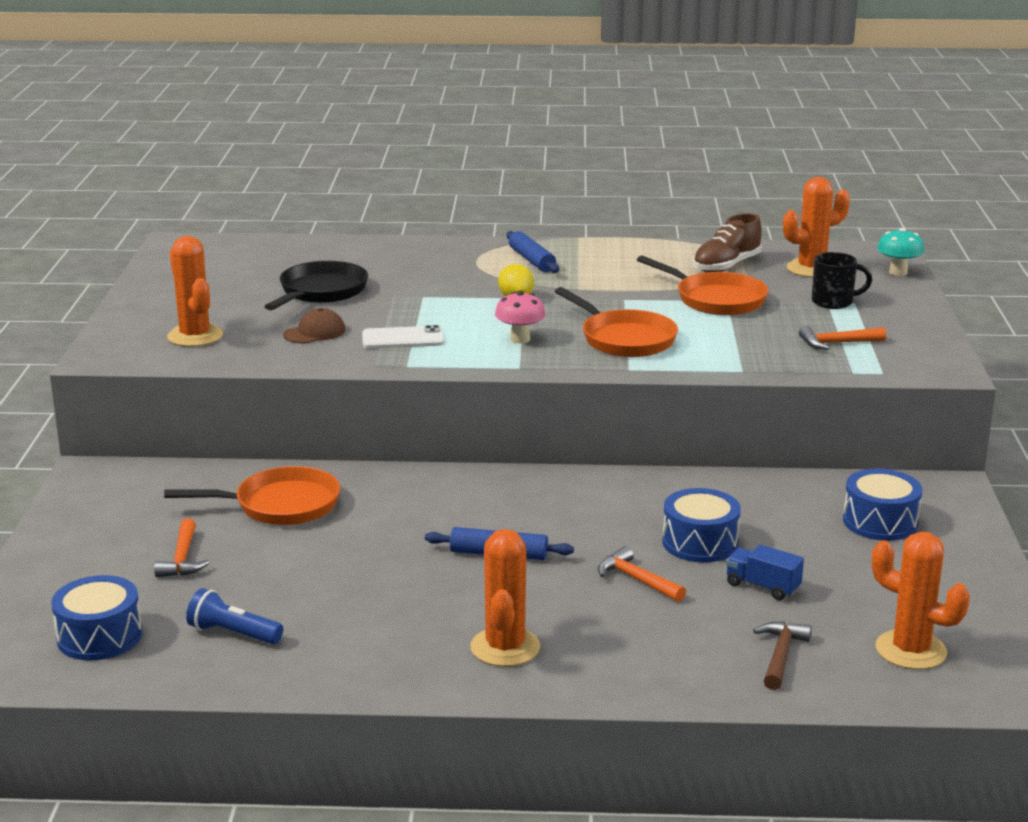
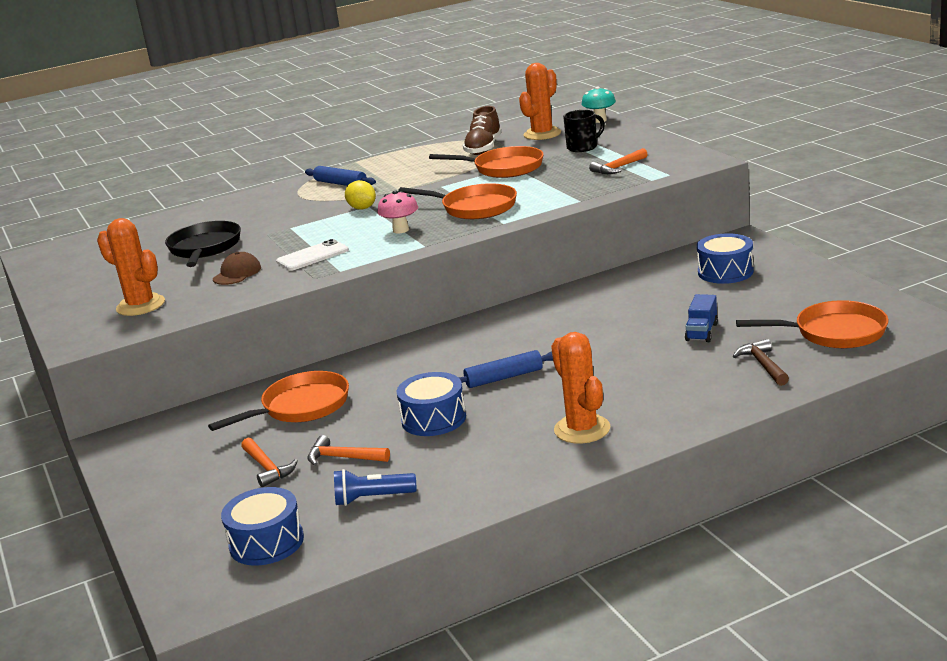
camera: 25 degrees left, 0 degrees up
(636, 579) = (617, 358): orange hammer -> orange hammer (343, 458)
(700, 543) = (630, 322): blue drum -> blue drum (433, 419)
(762, 586) = (701, 332): blue truck -> blue truck turned 75 degrees counterclockwise
(910, 650) = (834, 332): orange cactus -> orange pan

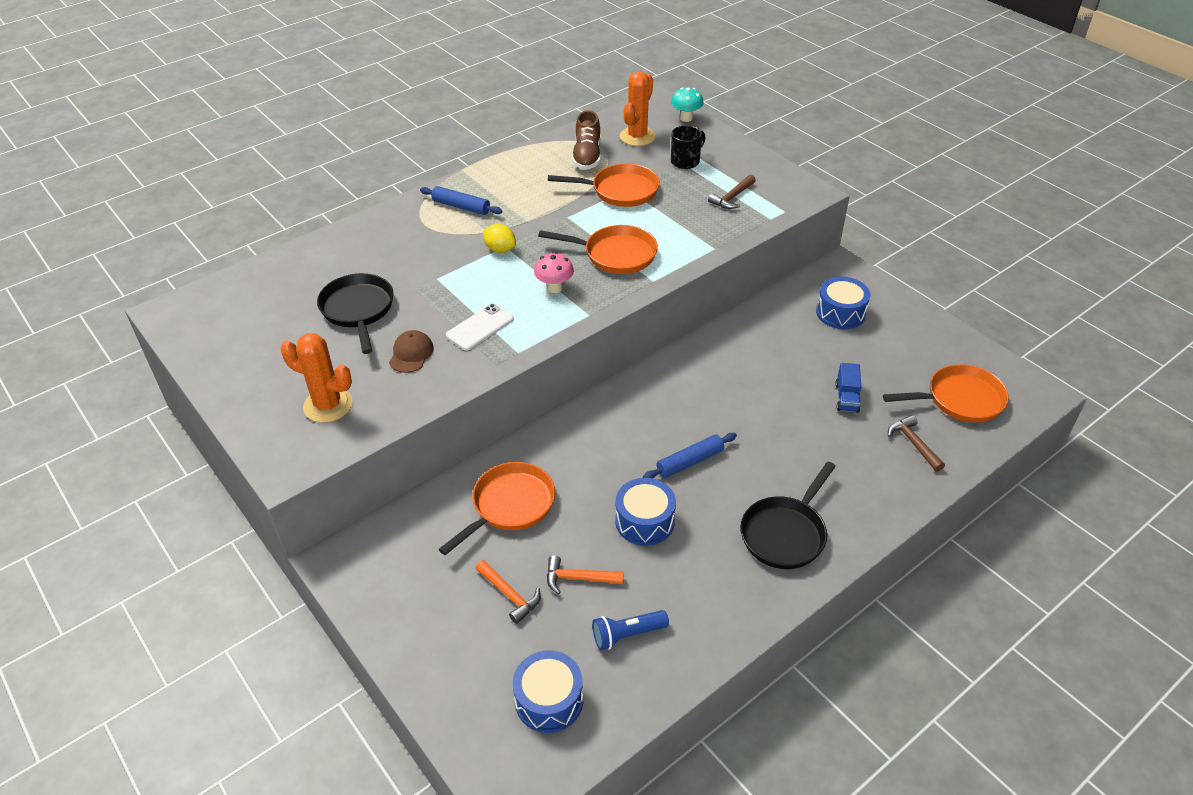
camera: 15 degrees left, 20 degrees up
(582, 429) = (785, 533): orange cactus -> black pan
(618, 168) = (732, 197): orange hammer -> brown hammer

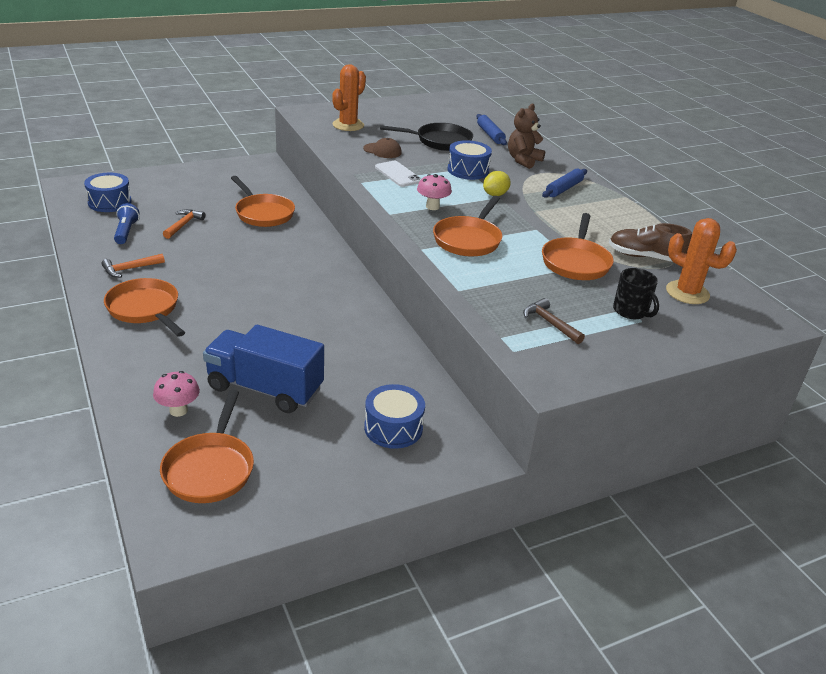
camera: 100 degrees right, 10 degrees down
(393, 239) = (523, 160): none -> brown teddy bear
(510, 595) = (192, 203): orange hammer -> orange hammer (130, 269)
(644, 521) = (208, 256): blue drum -> blue drum (468, 170)
(686, 118) = (735, 334): turquoise mushroom -> none
(690, 462) = (249, 286): blue rolling pin -> blue rolling pin (490, 135)
(785, 533) = (145, 309): black pan -> orange pan
(846, 398) = (265, 388): blue truck -> blue truck, size x2.18
(913, 443) = (178, 410): brown hammer -> pink mushroom

